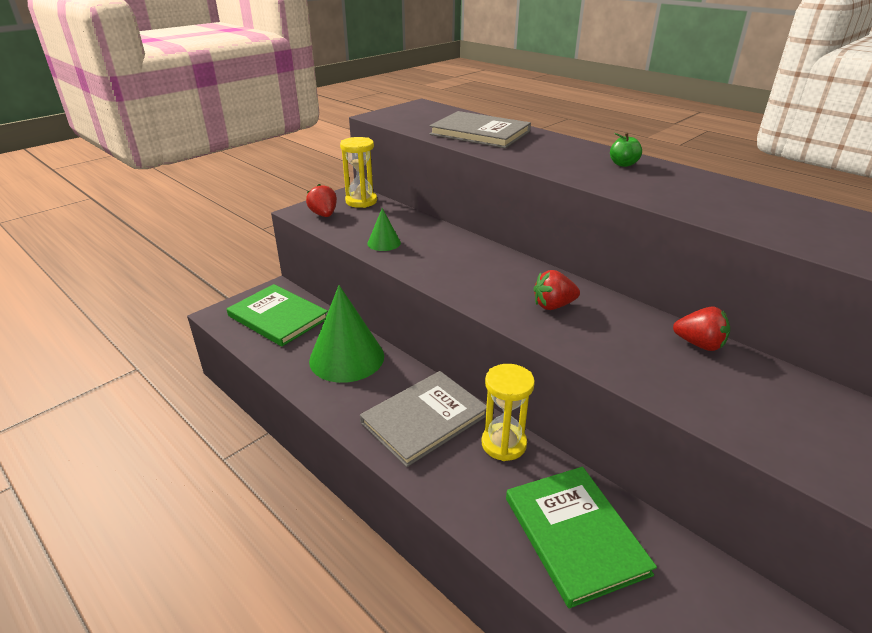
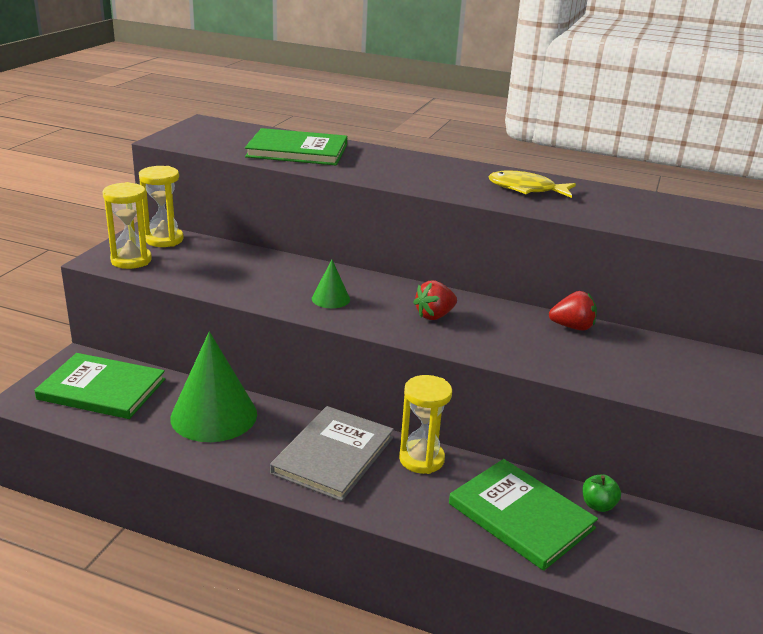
camera: 25 degrees left, 5 degrees down
(324, 215) = (131, 260): red strawberry -> yellow hourglass
(384, 243) = (225, 281): green cone -> green cone (330, 299)
(480, 133) = (297, 151): grey book -> green book
(623, 164) = (457, 171): green apple -> green apple (598, 505)
(687, 189) = (526, 189): none -> yellow fish

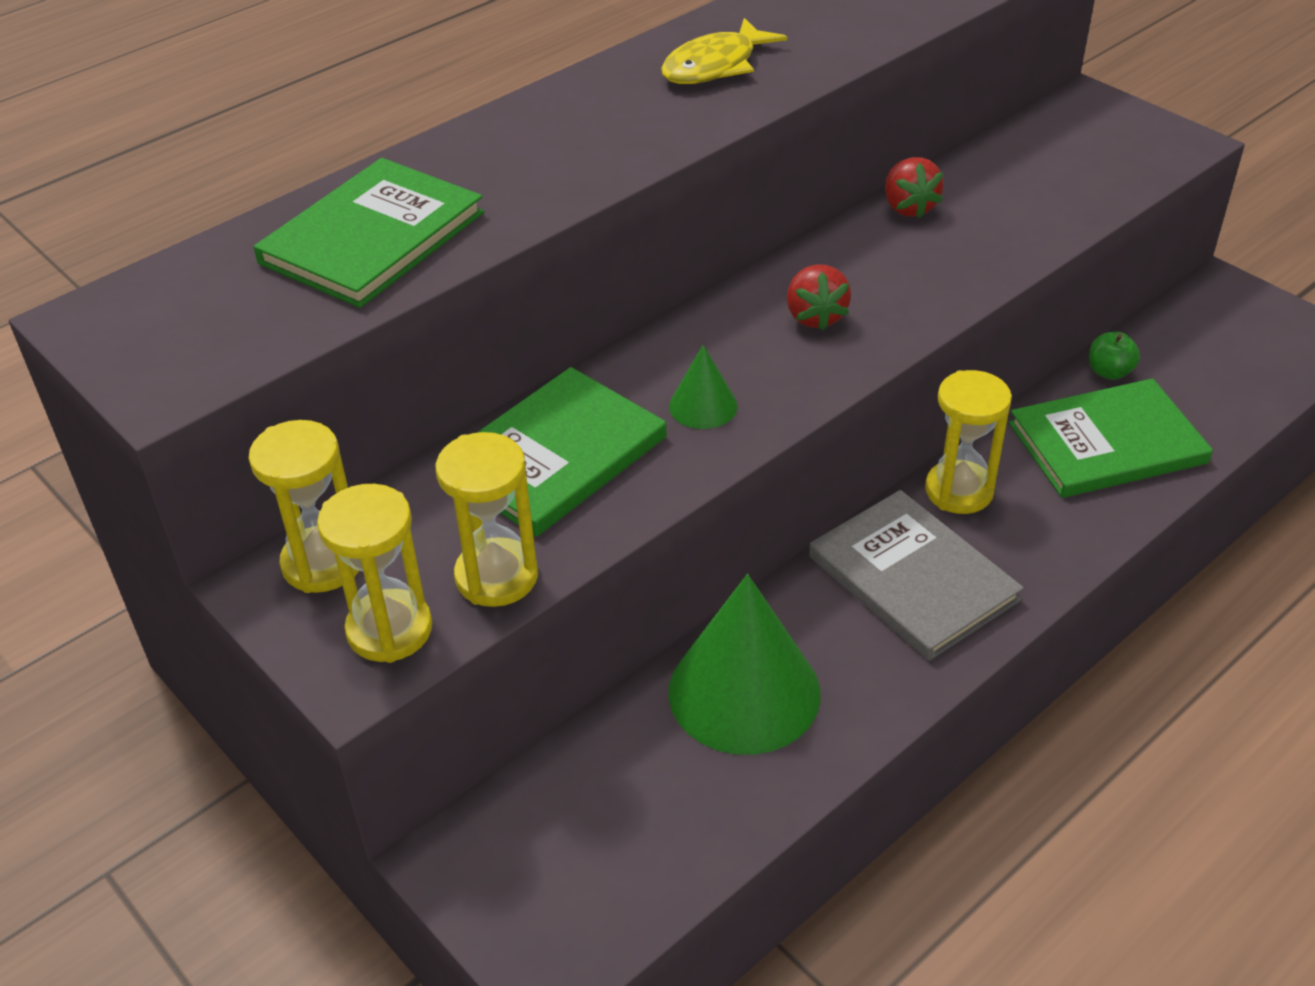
camera: 60 degrees left, 15 degrees up
(102, 389) = (580, 835): green book -> green book (555, 455)
(175, 275) = (496, 576): none -> yellow hourglass
(572, 327) = (908, 207): red strawberry -> red strawberry turned 135 degrees clockwise

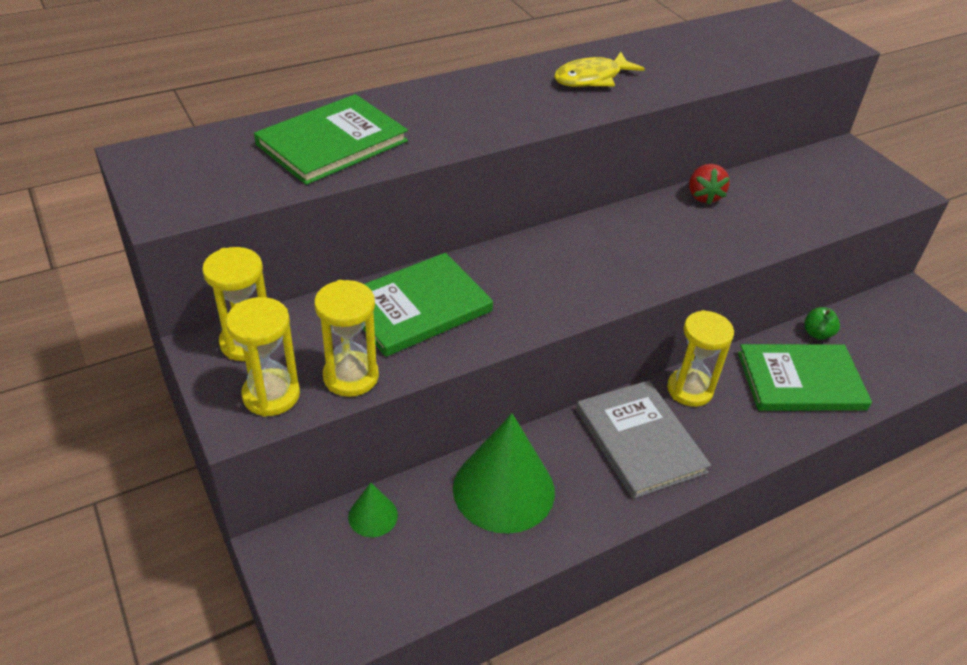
camera: 10 degrees right, 0 degrees up
(703, 406) = (523, 296): green cone -> green cone (373, 516)
(815, 316) = (617, 254): red strawberry -> none

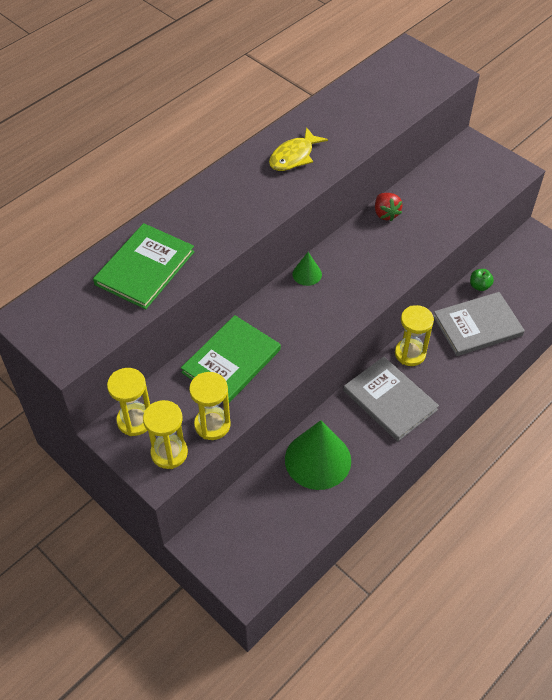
camera: 15 degrees left, 10 degrees up
(373, 516) = (245, 502): green cone -> green cone (307, 274)
(800, 381) = (477, 326): green book -> grey book

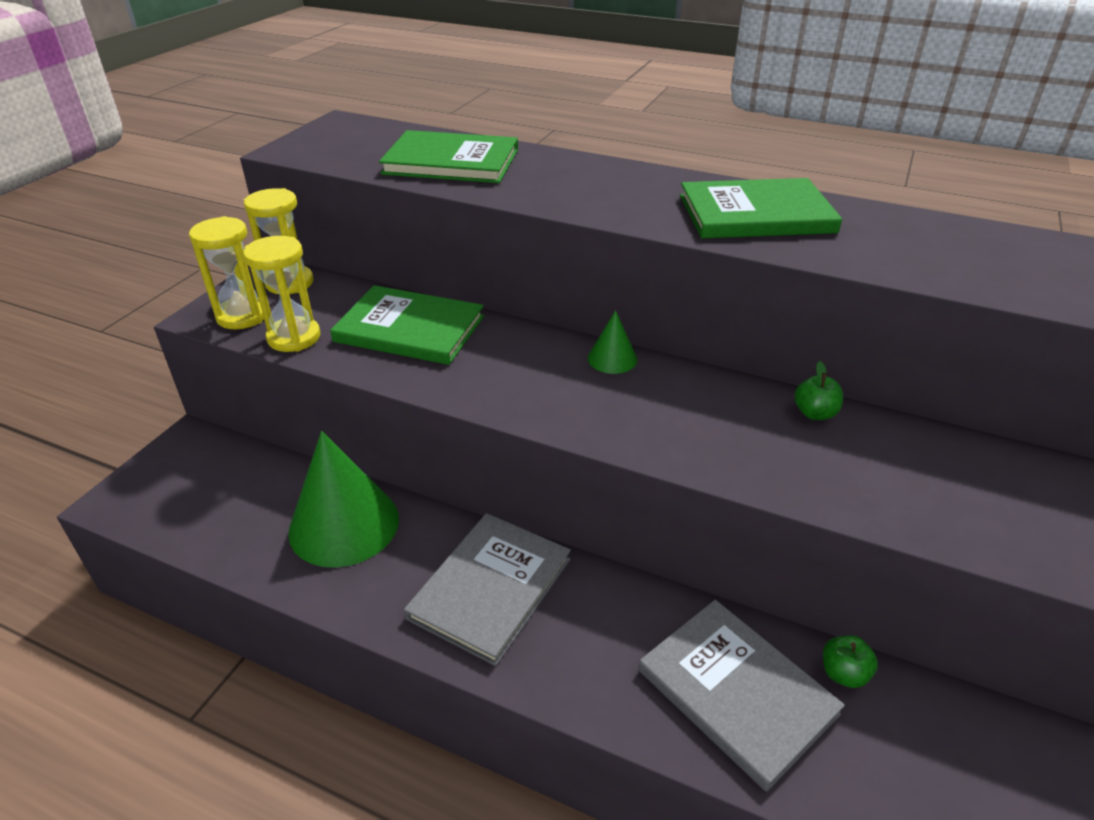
camera: 70 degrees right, 15 degrees down
(294, 156) = (755, 214): yellow fish -> green book
(385, 214) = (814, 413): red strawberry -> green apple
(410, 353) = (606, 594): yellow hourglass -> none

